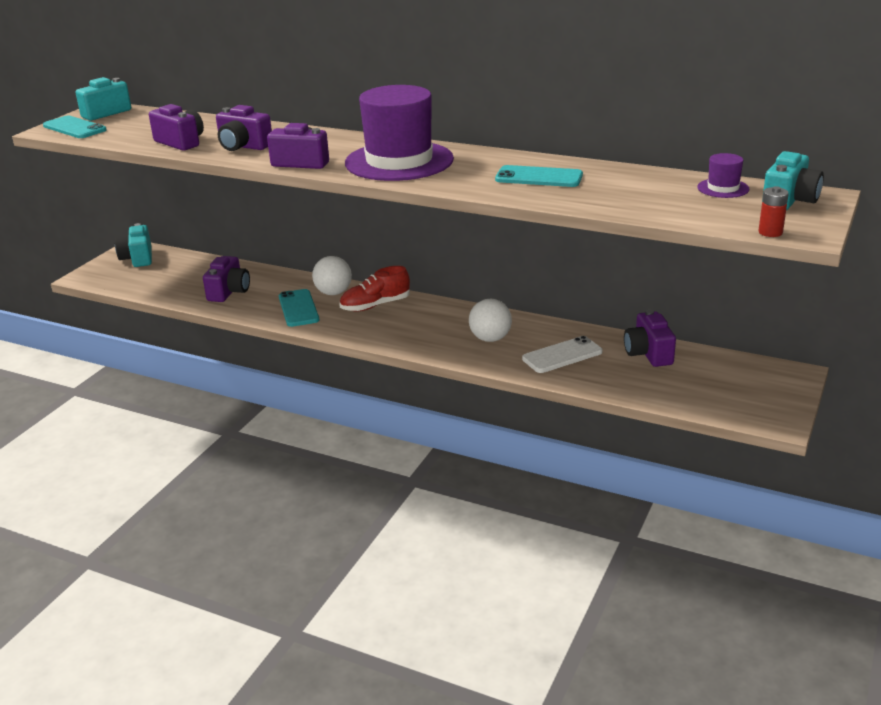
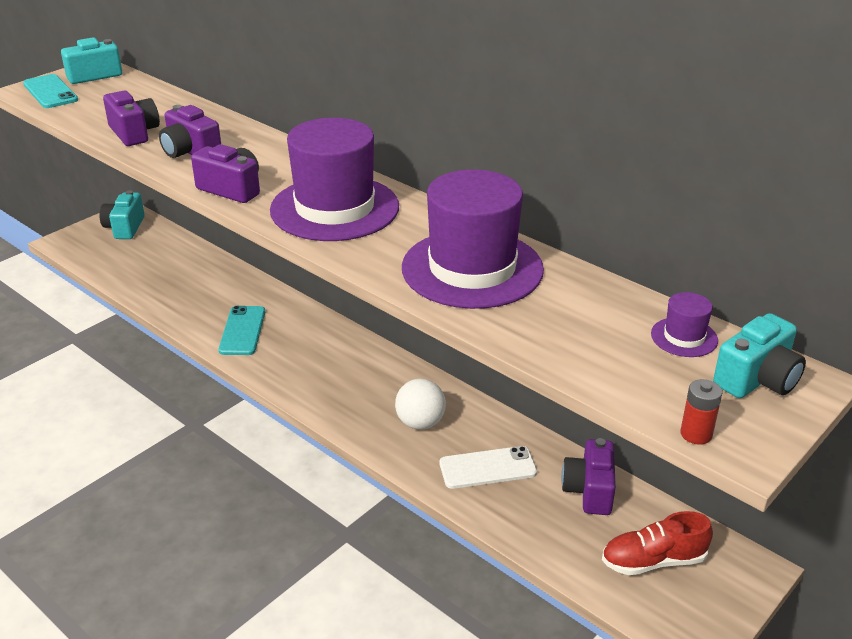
camera: 15 degrees right, 5 degrees up
(229, 292) = (186, 292): purple camera -> none
(333, 293) = (289, 317): white ball -> none
(375, 305) = (323, 345): red shoe -> red shoe (653, 561)
(539, 177) = (472, 269): turquoise phone -> purple hat

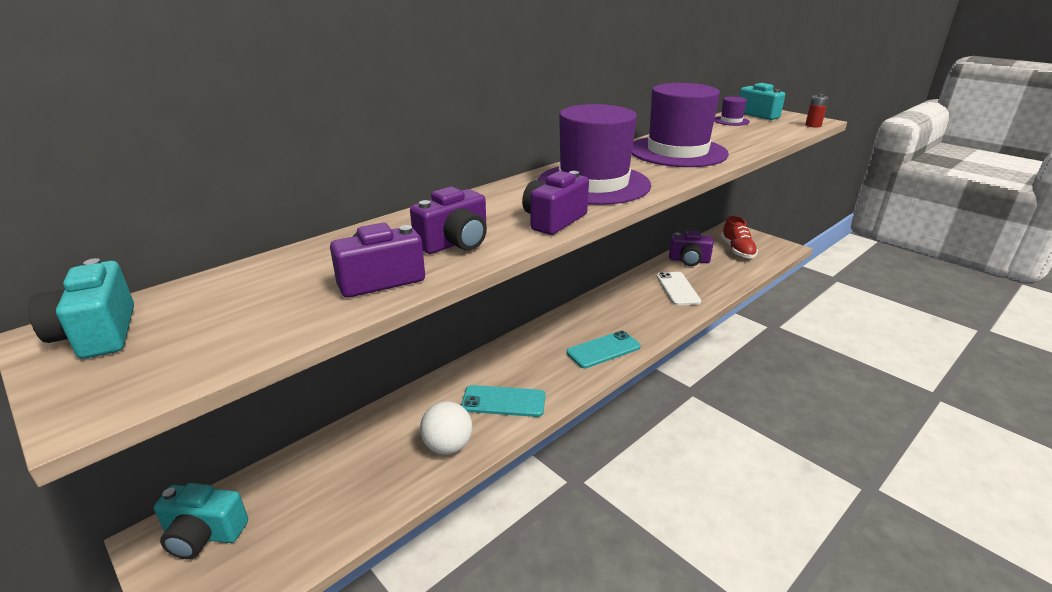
camera: 85 degrees left, 5 degrees down
(50, 92) = (135, 372): turquoise phone -> turquoise phone (603, 350)
(420, 423) = (635, 310): white ball -> white ball (448, 446)

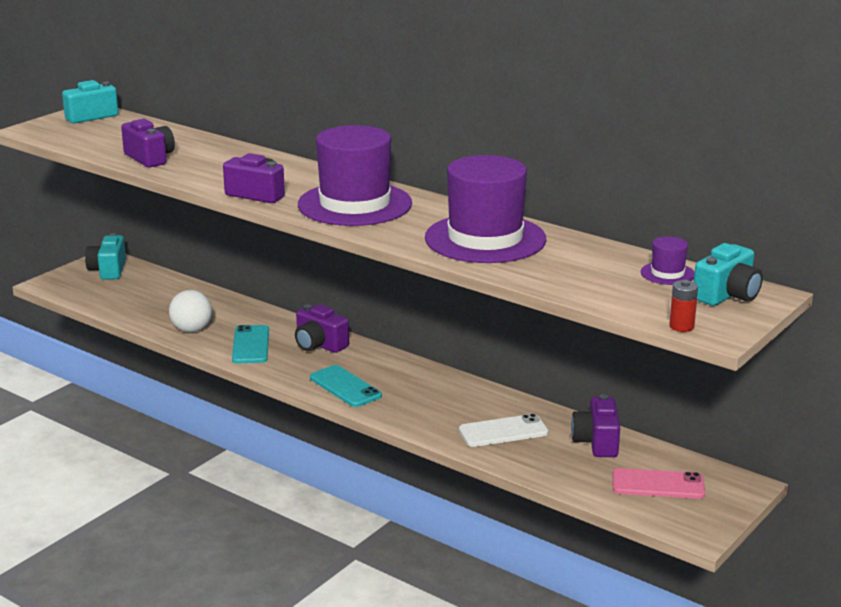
camera: 80 degrees right, 5 degrees down
(455, 243) = (209, 170): purple camera -> purple camera (319, 345)
(737, 250) = (658, 484): red shoe -> pink phone

